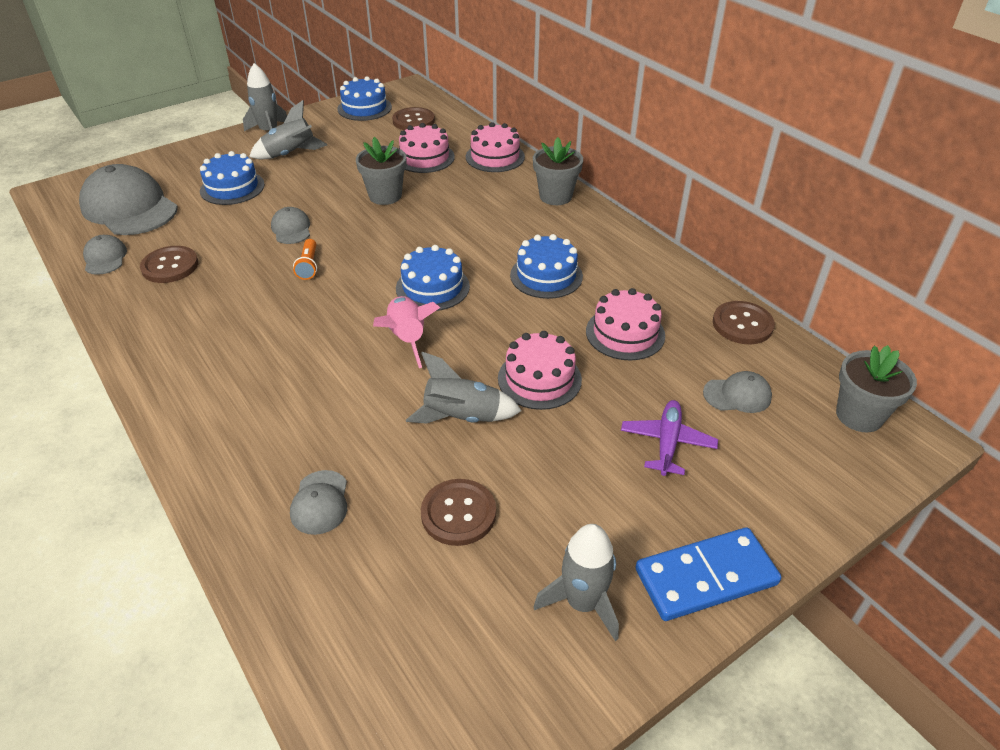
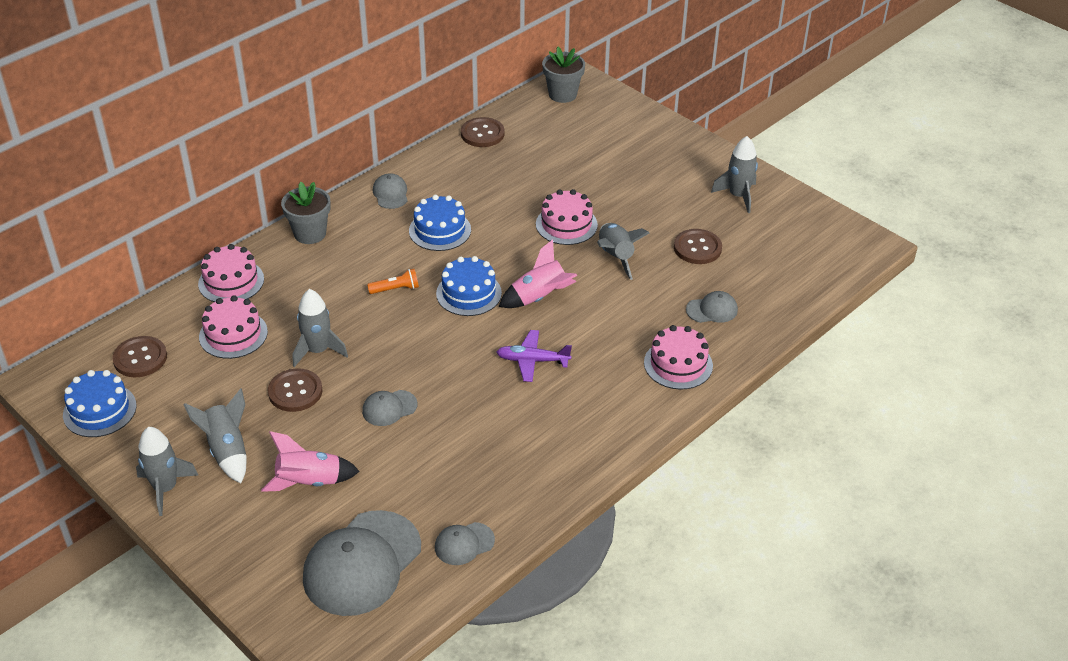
camera: 100 degrees left, 0 degrees up
(170, 266) = (469, 483): brown button -> brown button (295, 392)
(232, 188) = (309, 482): blue cake -> pink rocket
(308, 266) = (451, 379): orange flashlight -> orange flashlight (396, 289)
(385, 196) = (318, 351): grey flower pot -> grey rocket
(625, 333) = (505, 187): pink cake -> pink cake (678, 364)
(667, 442) = (610, 167): purple plane -> purple plane (532, 360)
(706, 577) = (704, 154): blue domino -> none
(737, 395) = (557, 139): grey cap -> grey cap (390, 193)

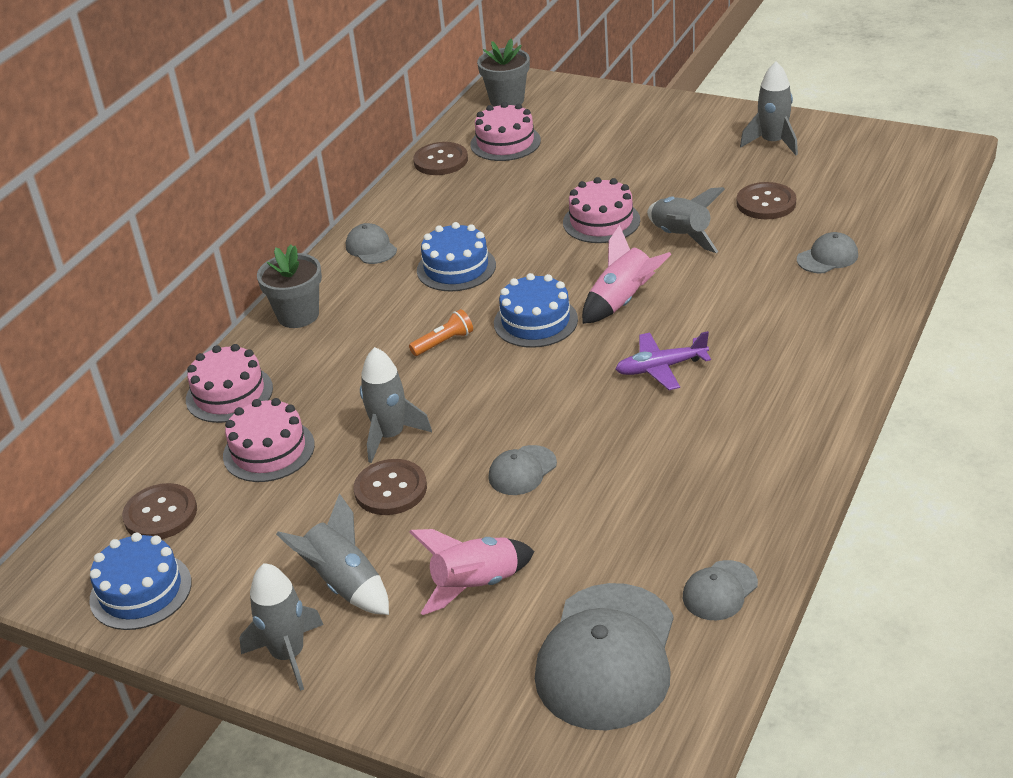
camera: 15 degrees left, 5 degrees down
(678, 364) = (831, 321): pink cake -> pink cake (505, 142)

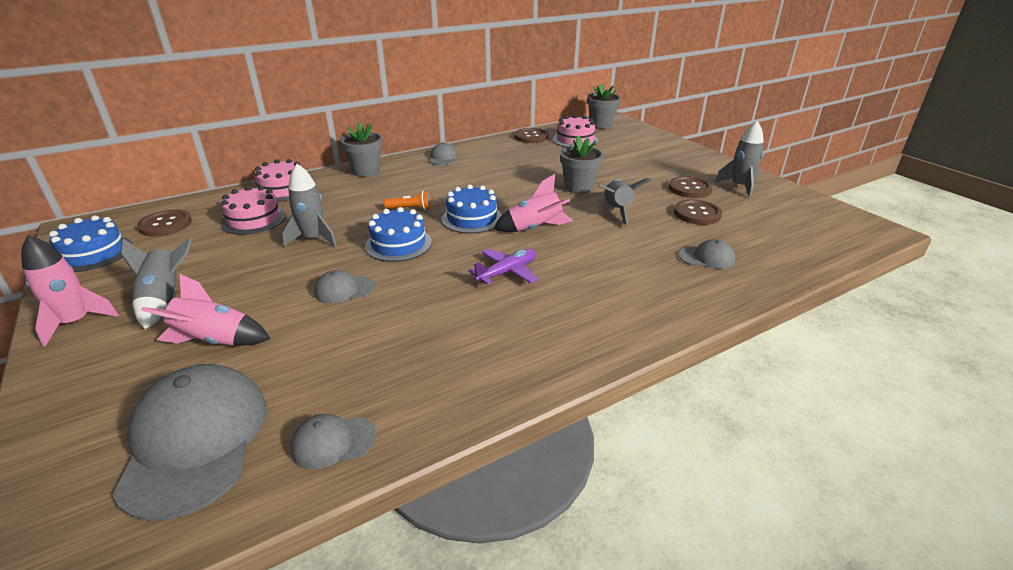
camera: 30 degrees right, 5 degrees down
(288, 655) = (76, 322): grey rocket -> pink rocket
(390, 489) = (269, 264): brown button -> brown button (689, 189)
(456, 268) = (469, 180): blue cake -> blue cake (398, 244)
(601, 221) = (578, 187): pink cake -> grey flower pot
(607, 656) = (195, 441): grey cap -> grey cap turned 120 degrees clockwise
(660, 368) = (507, 272): purple plane -> purple plane turned 120 degrees clockwise

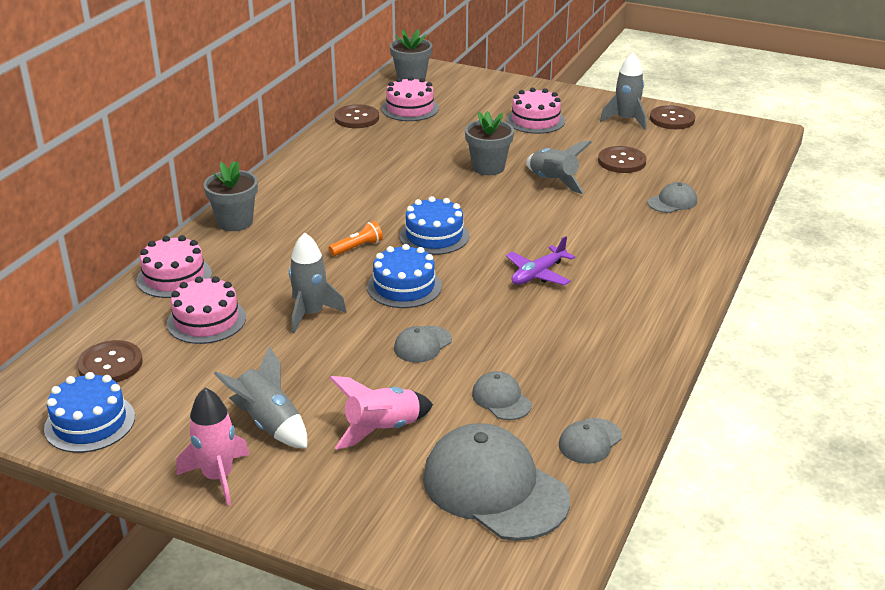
camera: 35 degrees left, 0 degrees up
(443, 158) = (298, 176): grey cap -> grey cap (501, 399)
(507, 272) = (538, 274): purple plane -> purple plane turned 150 degrees counterclockwise
(535, 228) = (506, 225): pink rocket -> none
(659, 168) = (535, 120): none -> pink cake
(689, 189) = (587, 136): brown button -> brown button (672, 119)

